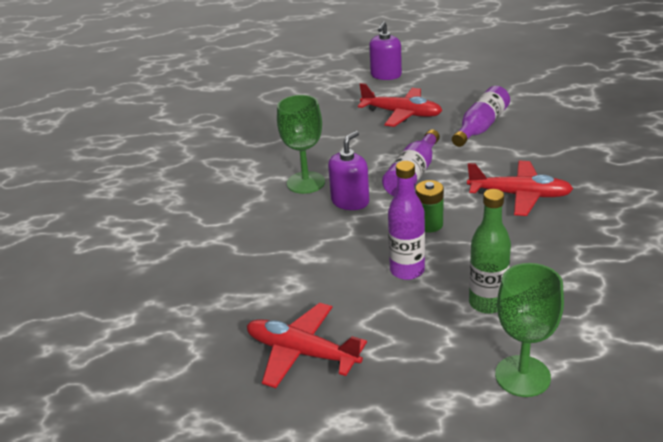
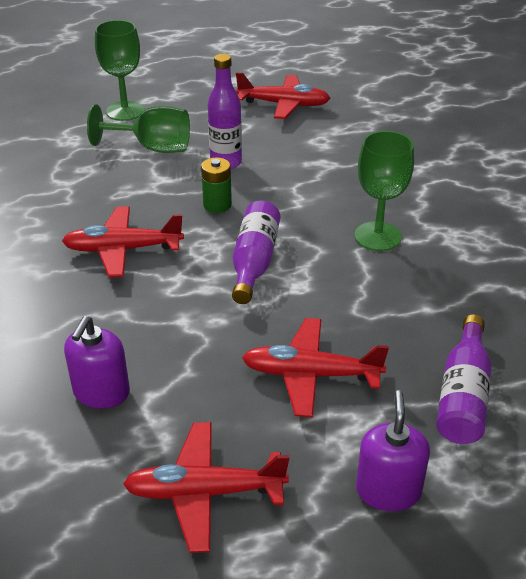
camera: 160 degrees right, 5 degrees up
(350, 201) = (312, 220): purple soap dispenser -> purple soap dispenser (101, 392)
(475, 80) = (204, 492): none -> red plane
(481, 127) = (178, 359): purple bottle -> purple bottle (463, 395)
(487, 303) = (152, 148): green bottle -> green goblet

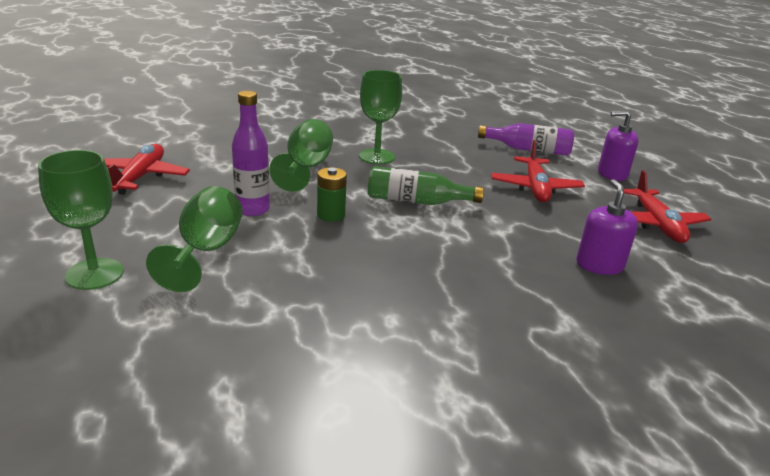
camera: 95 degrees left, 10 degrees down
(101, 392) = (599, 265): purple soap dispenser -> purple soap dispenser turned 105 degrees counterclockwise
(122, 249) = (409, 263): red plane -> none
(254, 262) = (416, 201): purple bottle -> green bottle
(327, 187) = (306, 168): none -> green goblet

